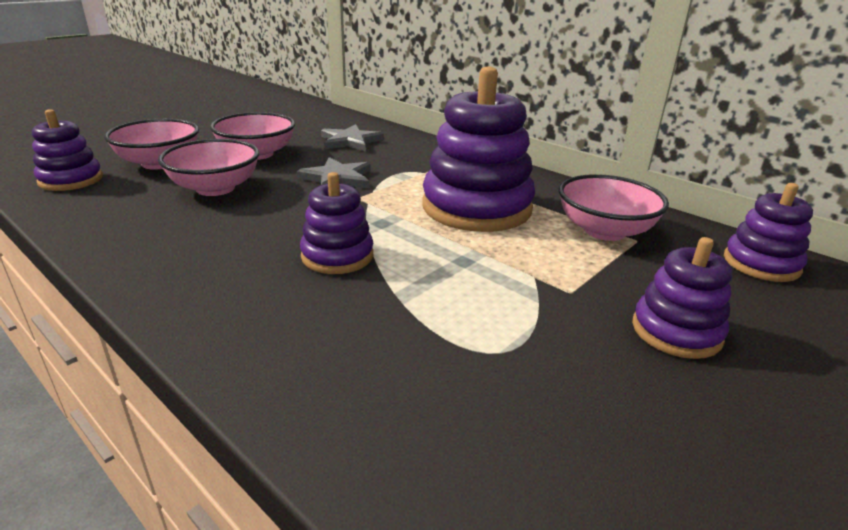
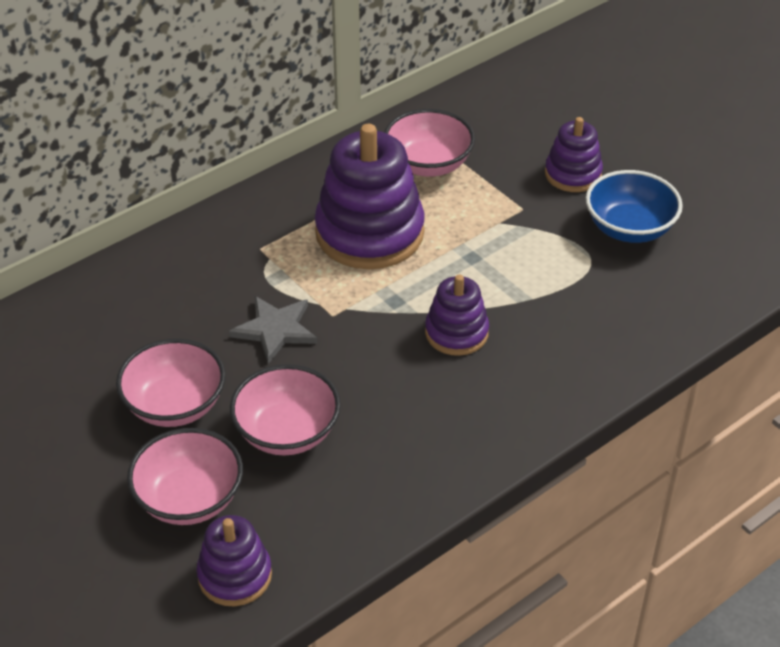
camera: 80 degrees left, 15 degrees up
(350, 141) = (144, 315): grey star -> none
(591, 392) = (629, 228): none -> blue bowl
(761, 264) = (491, 101): purple stacking toy -> none

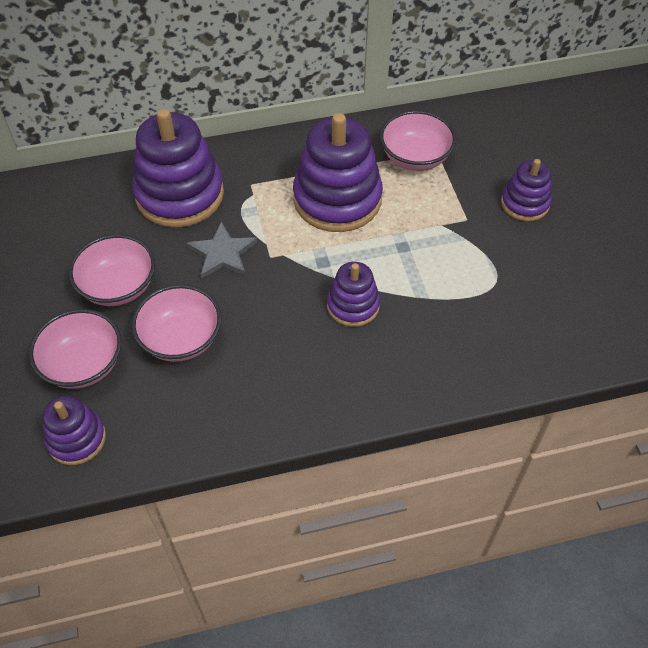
camera: 25 degrees right, 10 degrees up
(182, 285) = (180, 195): none -> purple stacking toy
(629, 228) = (544, 266): blue bowl -> none

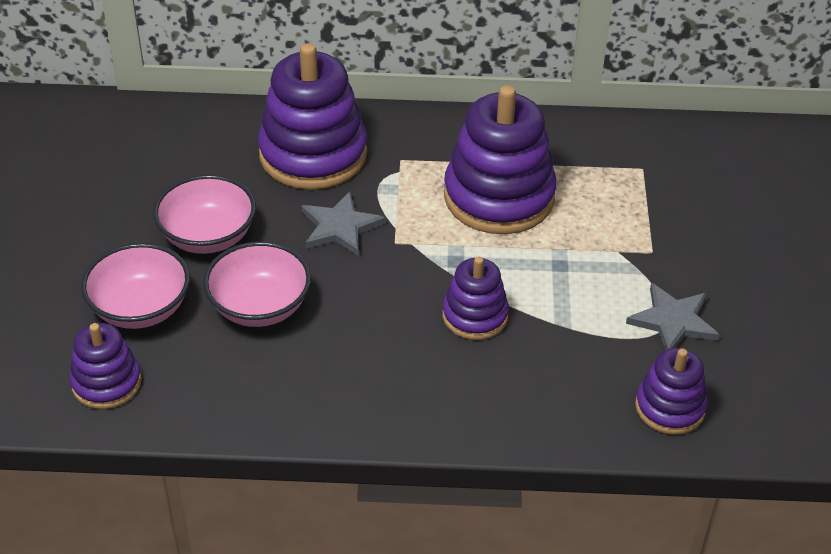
camera: 15 degrees right, 10 degrees down
(415, 157) = (613, 170): pink bowl -> none
(502, 274) = (673, 321): none -> grey star
(525, 203) = (733, 249): purple stacking toy -> purple stacking toy (670, 407)

